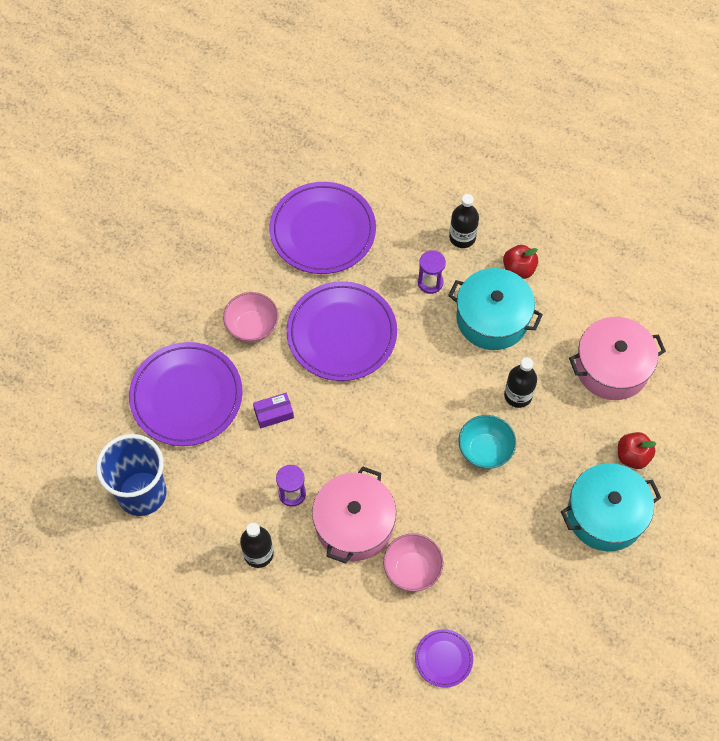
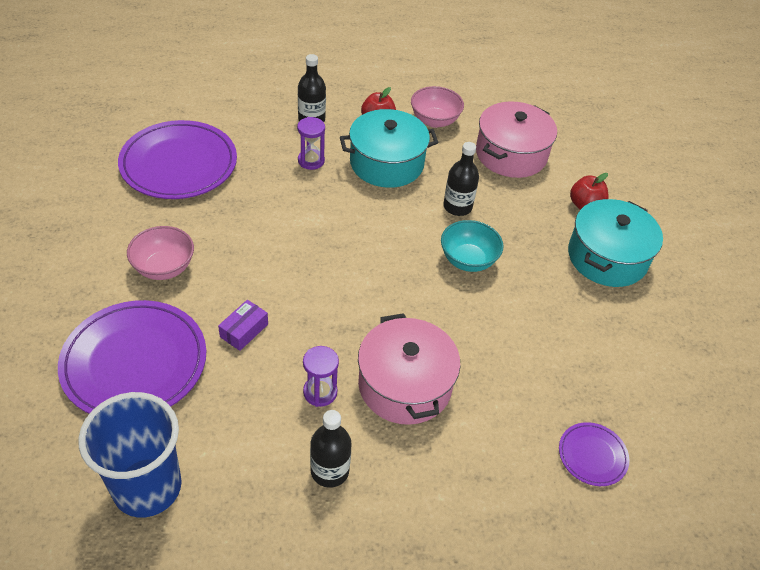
camera: 40 degrees left, 15 degrees down
(341, 334) = (261, 233): purple plate -> none
(412, 569) = (493, 393): pink bowl -> pink bowl (434, 120)

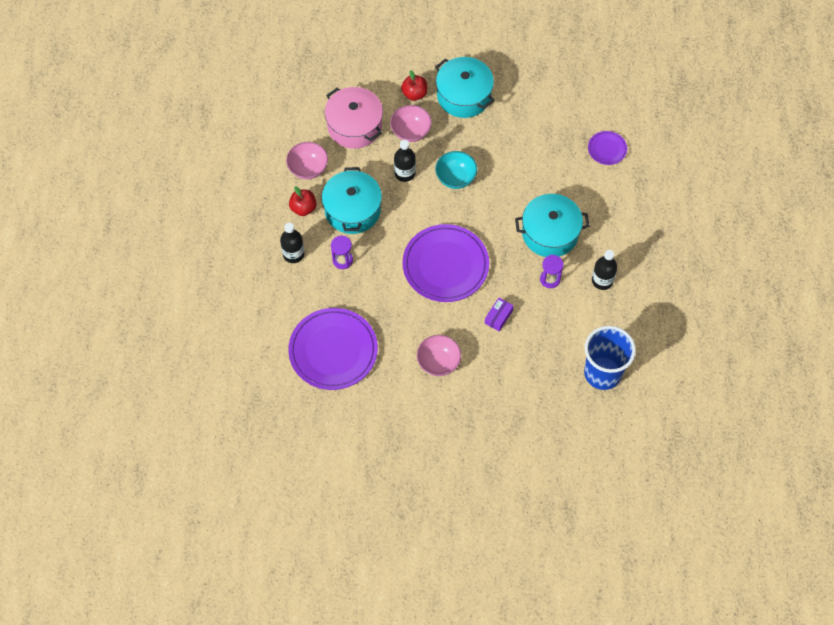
camera: 75 degrees left, 15 degrees up
(134, 363) = (516, 380): purple plate -> purple plate (445, 265)
(244, 330) = (498, 317): purple box -> purple box turned 75 degrees clockwise
(404, 385) = (550, 233): pink pot -> turquoise pot
(524, 207) = (411, 131): none -> pink bowl

